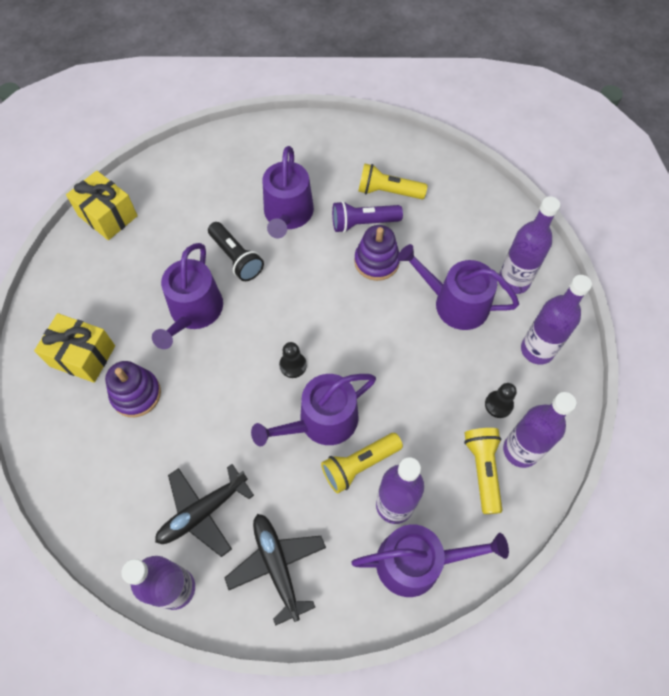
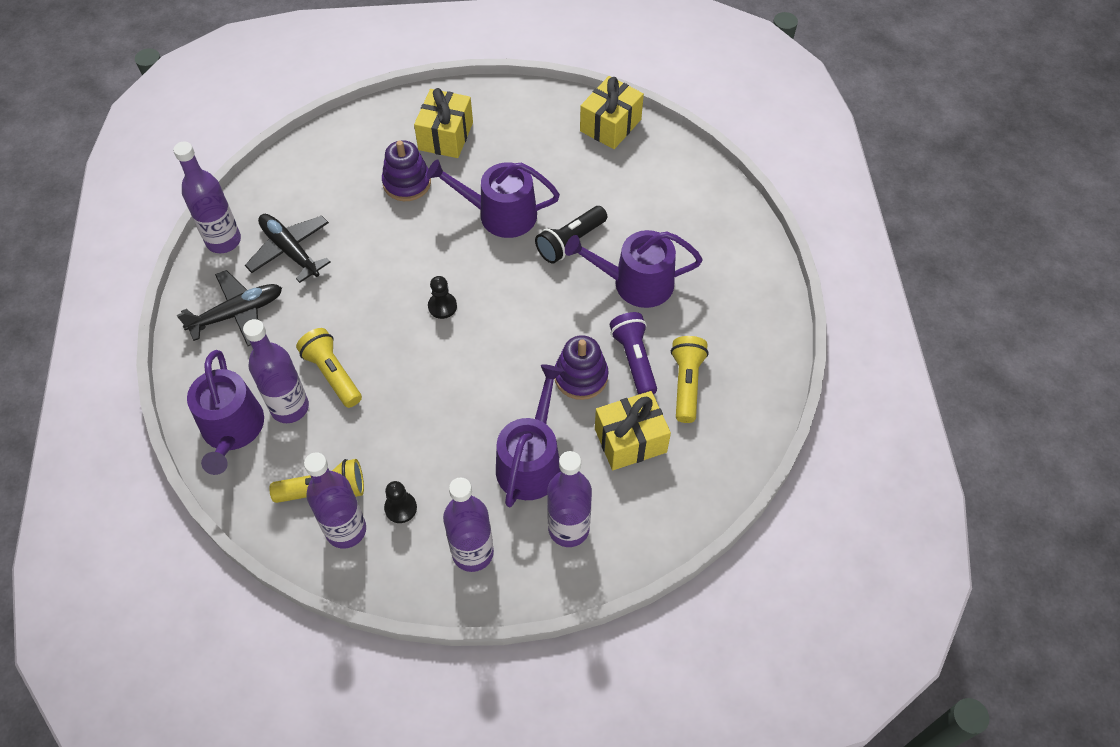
camera: 85 degrees right, 5 degrees down
(321, 421) = (379, 337): purple watering can -> none
(437, 233) = (630, 440): none -> yellow gift

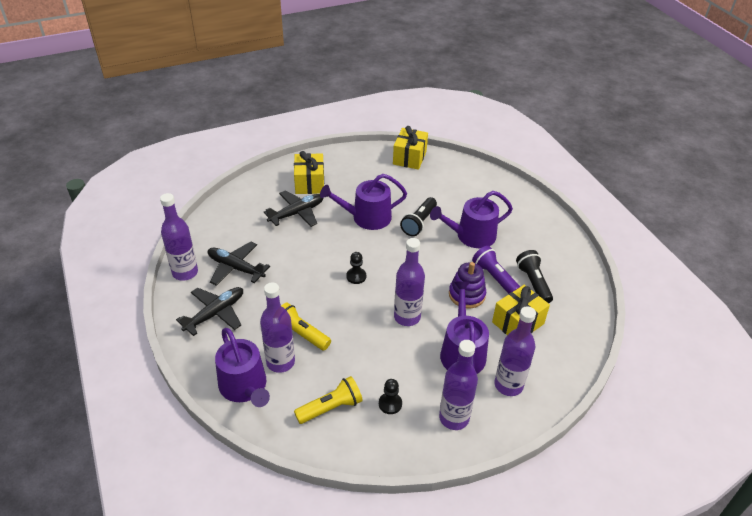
camera: 20 degrees left, 15 degrees down
(346, 530) = (359, 429): purple bottle -> purple bottle (407, 317)
(407, 183) = (297, 213): purple stacking toy -> black plane
(686, 384) = (533, 283): yellow flashlight -> black flashlight

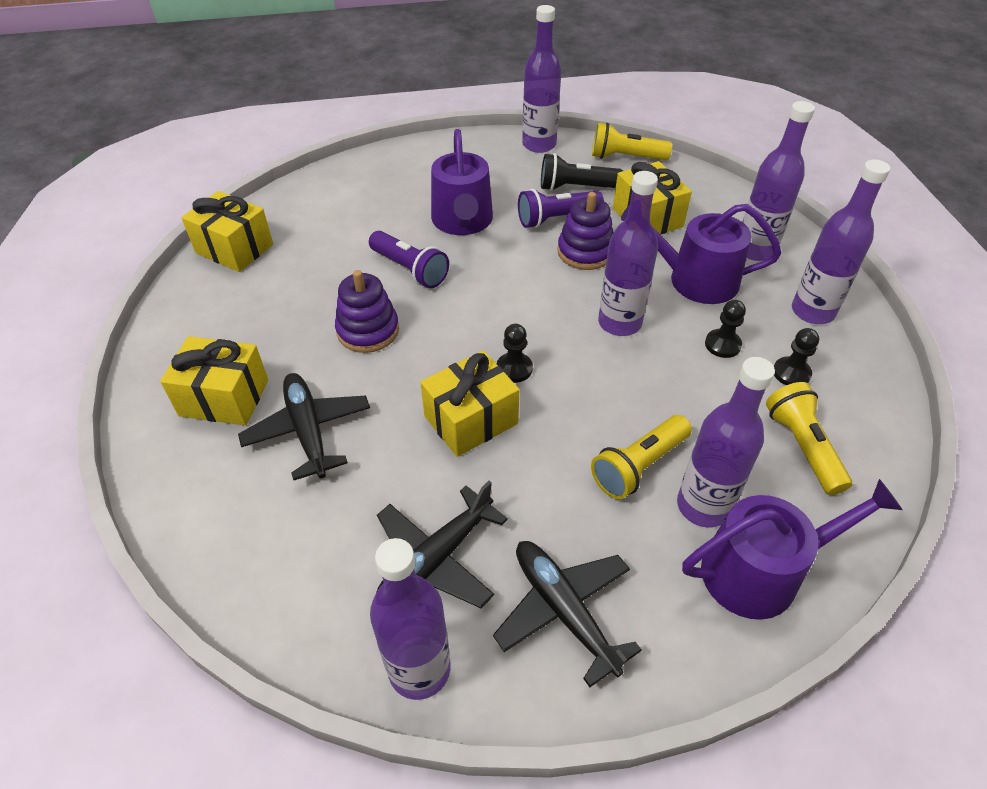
camera: 75 degrees left, 5 degrees up
(316, 266) = (471, 420): none -> yellow gift
(366, 217) = (368, 330): purple watering can -> purple stacking toy
(404, 368) = (722, 345): none -> black pawn
(419, 223) = (410, 270): black flashlight -> purple flashlight
(574, 258) = (539, 145): none -> purple bottle
(585, 305) = (625, 157): none -> yellow flashlight

